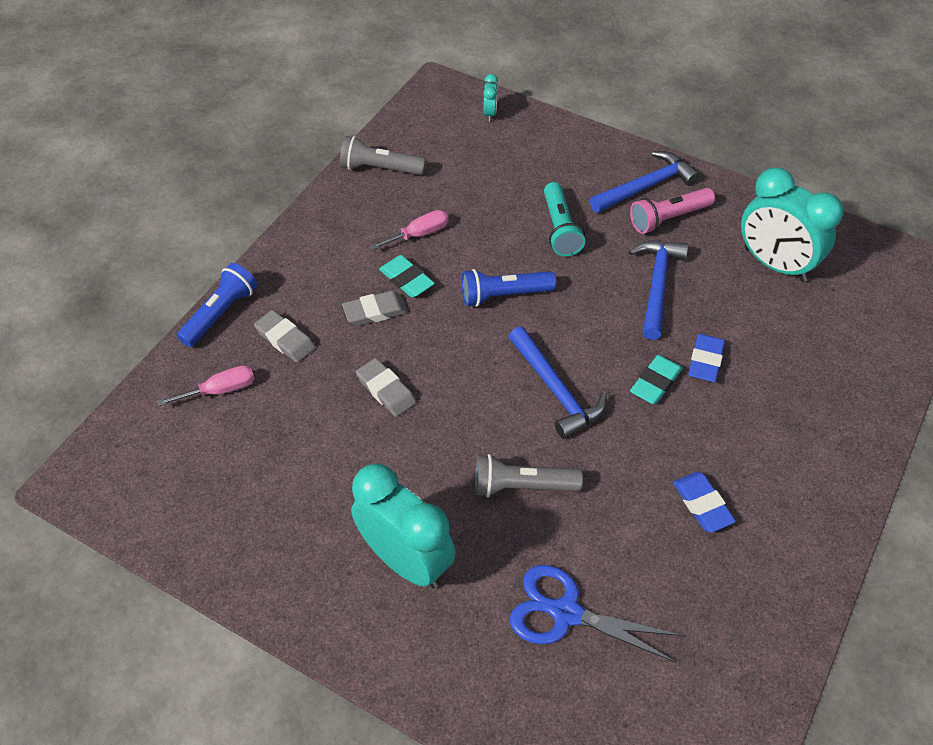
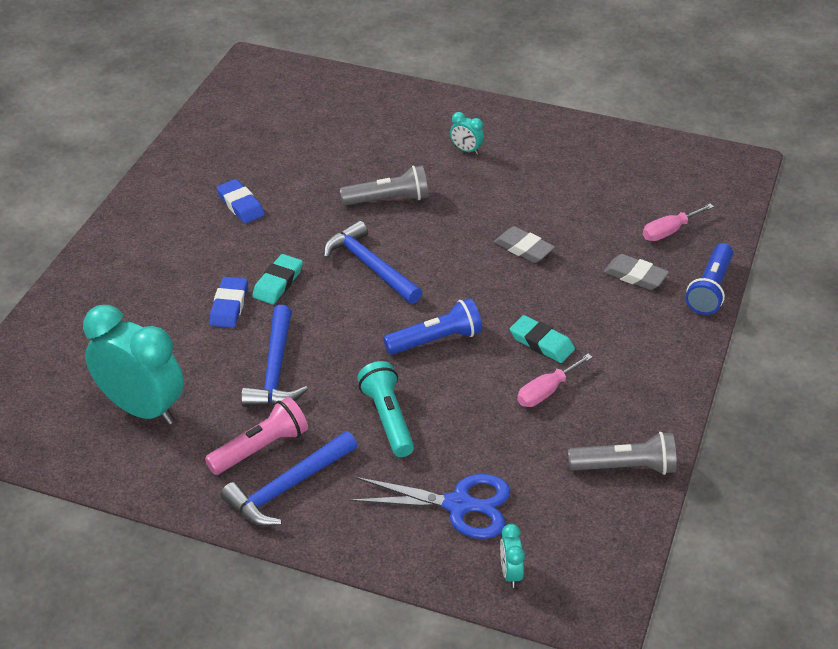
camera: 170 degrees right, 10 degrees down
(375, 311) = (561, 309): grey eraser -> none
(406, 560) = (466, 150): turquoise clock -> turquoise clock, size x0.42
(566, 613) = (343, 138): blue scissors -> blue scissors (458, 505)

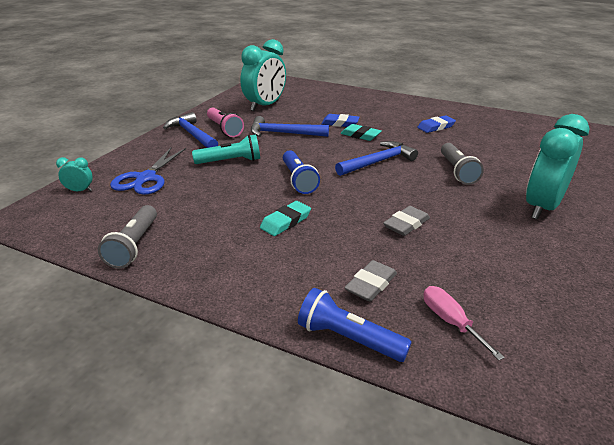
camera: 95 degrees right, 10 degrees down
(466, 150) = (541, 207): turquoise clock -> turquoise clock, size x2.39
(546, 392) = (231, 218): pink screwdriver -> none

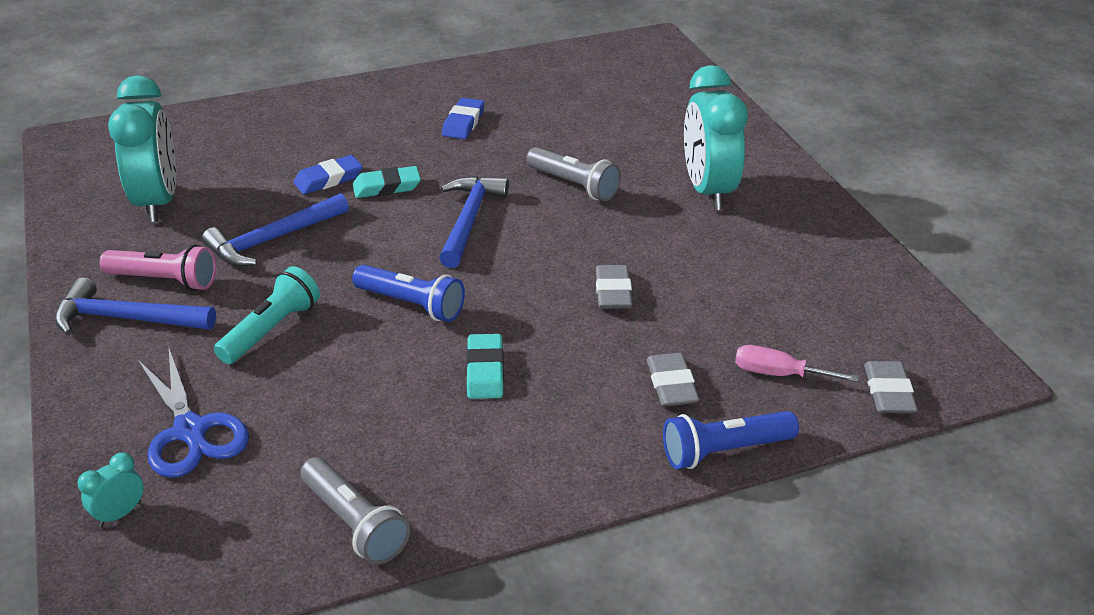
camera: 45 degrees left, 5 degrees up
(524, 387) = (888, 392): none -> grey eraser

